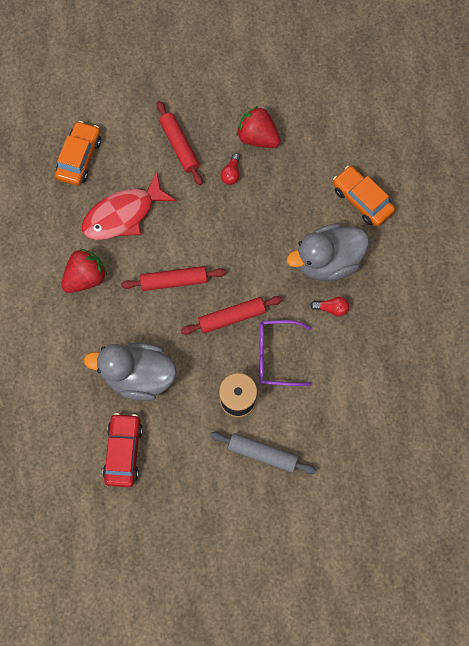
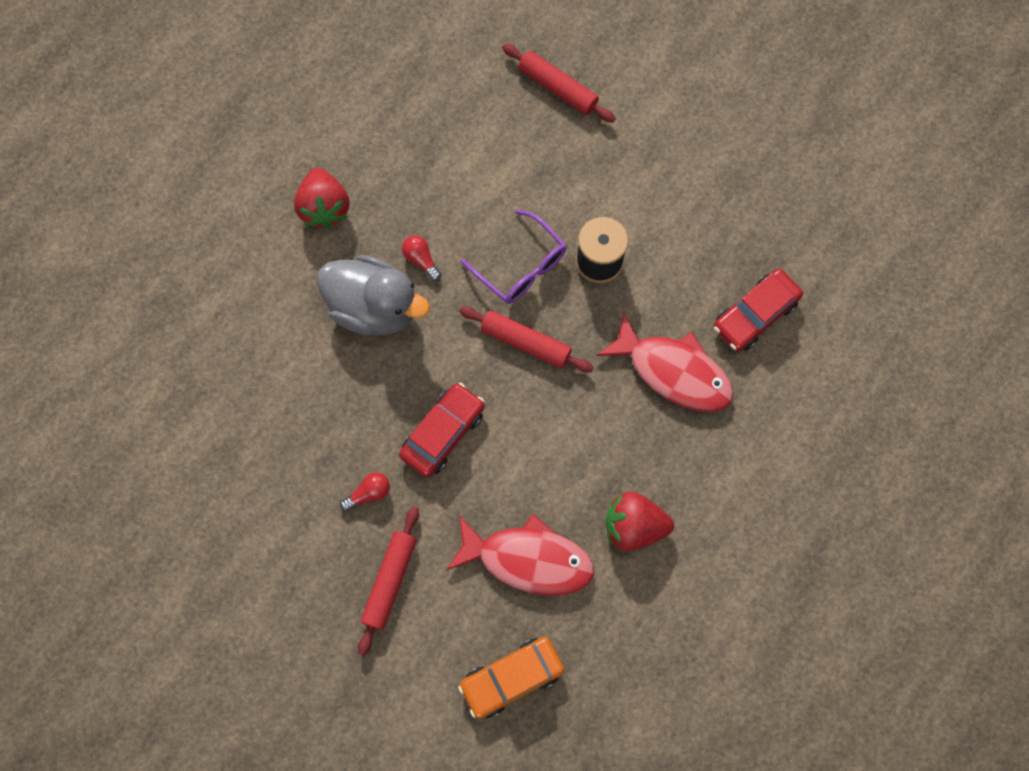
camera: 135 degrees left, 0 degrees up
(139, 376) = (673, 371): grey duck -> red fish
(174, 281) = (545, 434): red rolling pin -> red rolling pin (557, 88)
(226, 233) = (443, 433): none -> red car
(257, 137) = (298, 507): red strawberry -> red strawberry (324, 208)
(262, 454) = (625, 194): grey rolling pin -> none
(362, 200) = (271, 334): orange car -> none

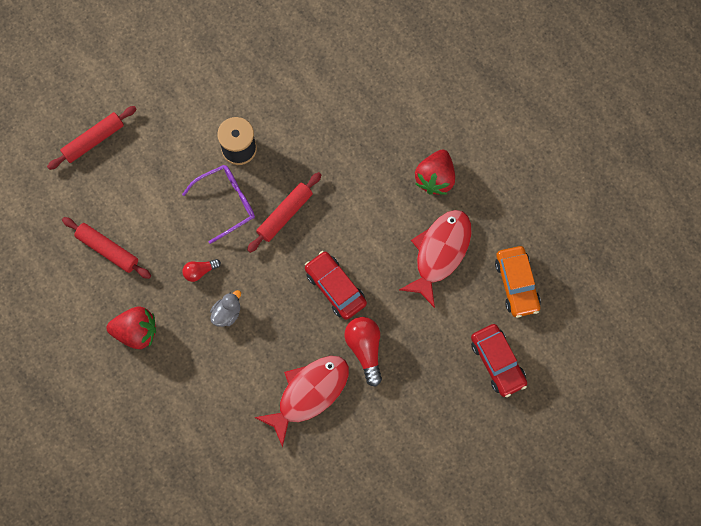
camera: 75 degrees left, 0 degrees up
(369, 493) = (365, 349): red light bulb -> red light bulb, size x1.73
(374, 307) = (227, 313): grey duck -> grey duck, size x0.47
(390, 581) = (431, 349): red rolling pin -> red rolling pin (108, 250)
(673, 371) = (334, 122): red fish -> red fish (309, 394)
(755, 314) = (309, 57): red car -> red car (497, 362)

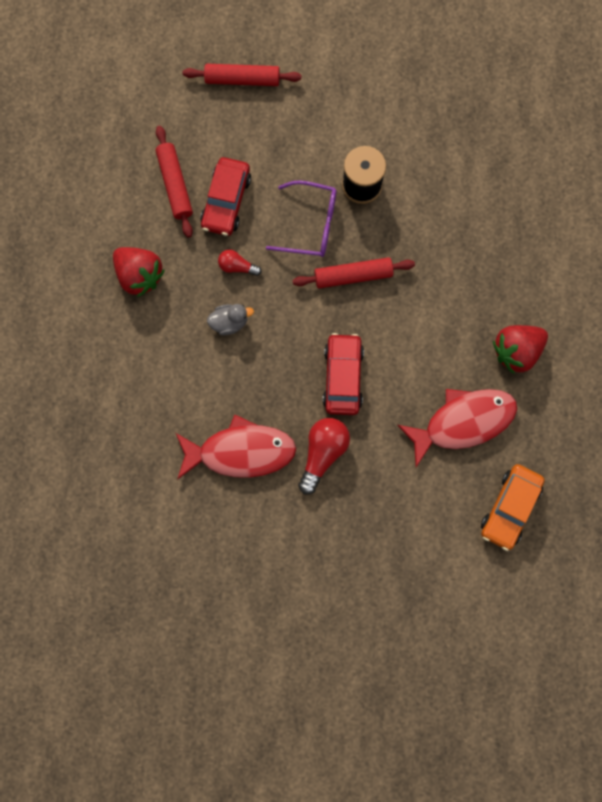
camera: 40 degrees right, 5 degrees up
(497, 362) = (432, 564): red car -> red car (226, 201)

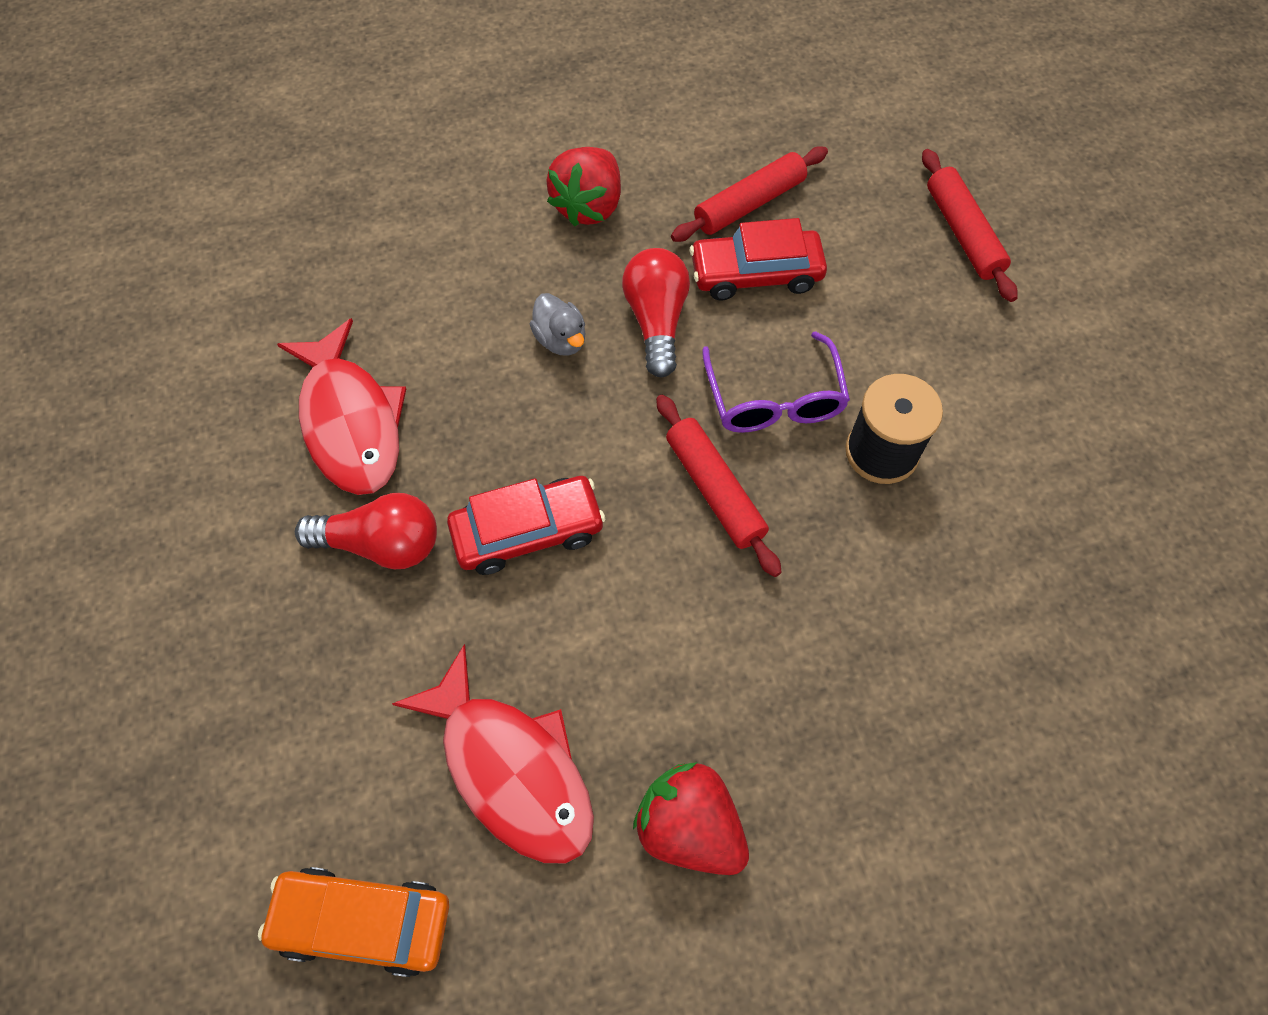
camera: 70 degrees right, 15 degrees down
(237, 266) = (656, 321): red light bulb -> red light bulb, size x1.73

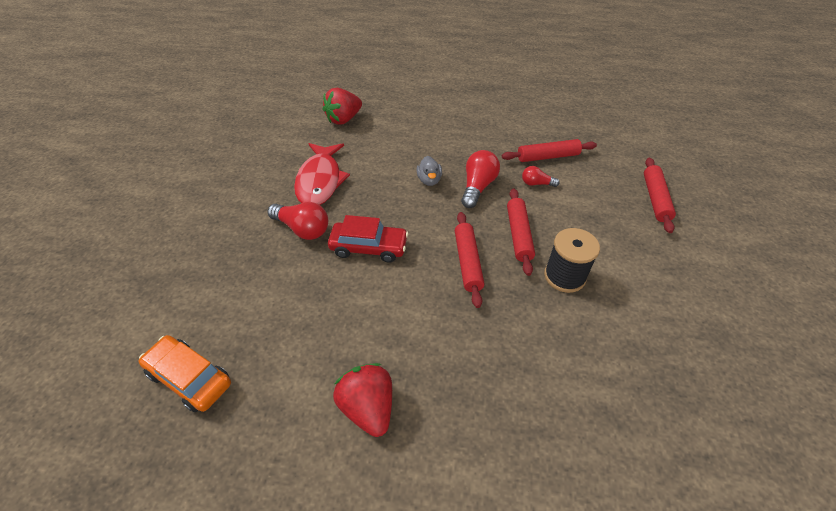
camera: 25 degrees right, 15 degrees down
(511, 769) = (299, 342): red fish -> none
(589, 206) = (471, 137): red strawberry -> red strawberry (343, 119)
(756, 274) = (536, 183): red car -> red light bulb
(774, 398) = (519, 235): purple glasses -> red rolling pin

